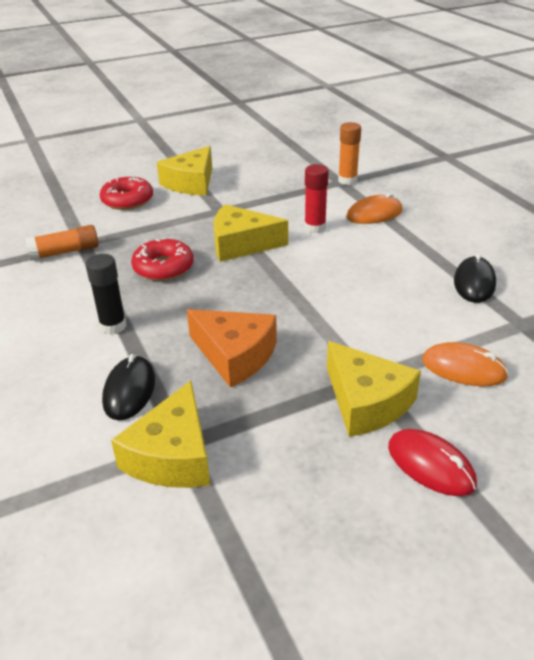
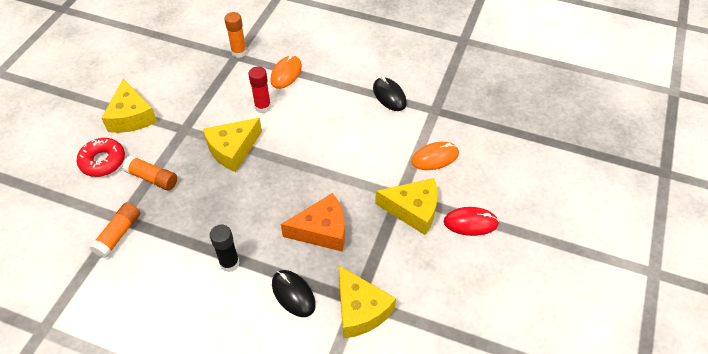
camera: 45 degrees left, 15 degrees up
(146, 230) = (152, 178): none -> orange glue stick
(163, 267) = (205, 200): red donut -> none

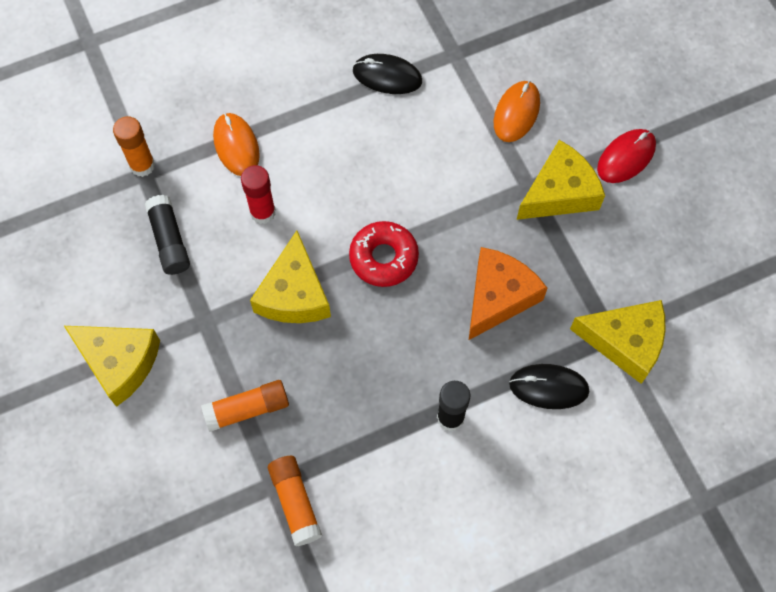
camera: 45 degrees left, 15 degrees up
(103, 161) = (161, 444): red donut -> red donut (383, 258)
(211, 88) = (169, 241): none -> black glue stick

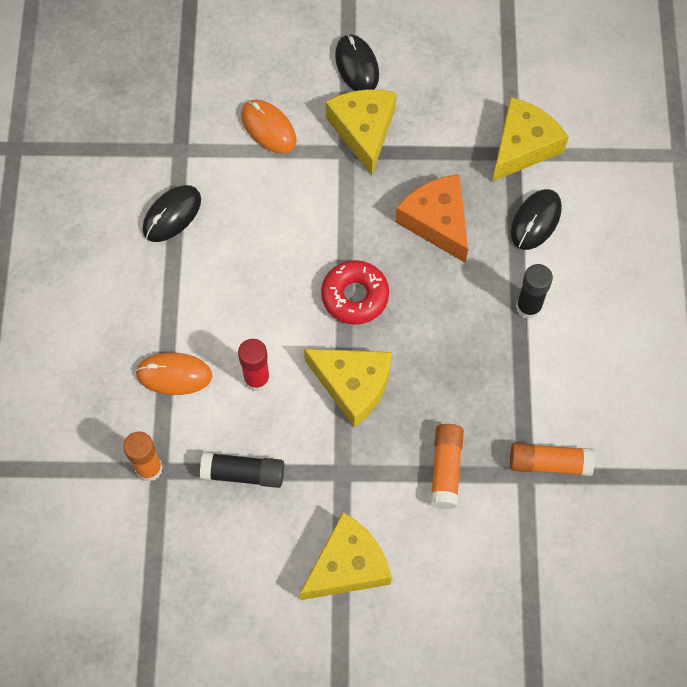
camera: 65 degrees left, 0 degrees up
(626, 157) = (357, 65): red mouse -> black mouse

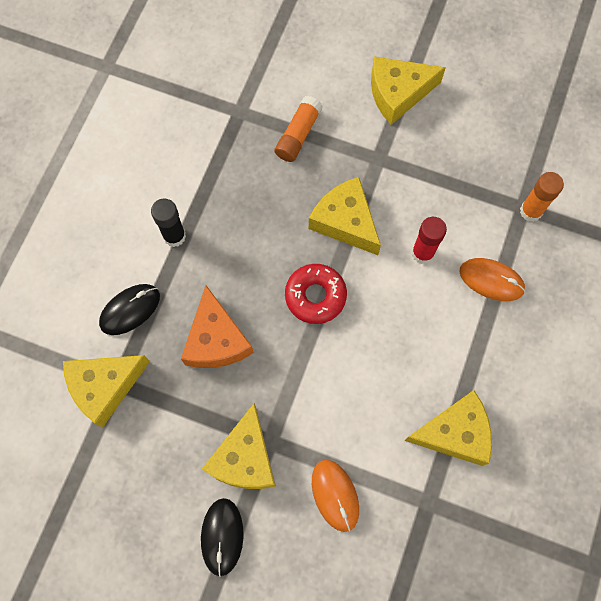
camera: 160 degrees left, 5 degrees up
(172, 215) = (455, 433): black mouse -> yellow cheese
(243, 473) = (456, 182): black glue stick -> none
(549, 463) = (218, 113): orange glue stick -> none

